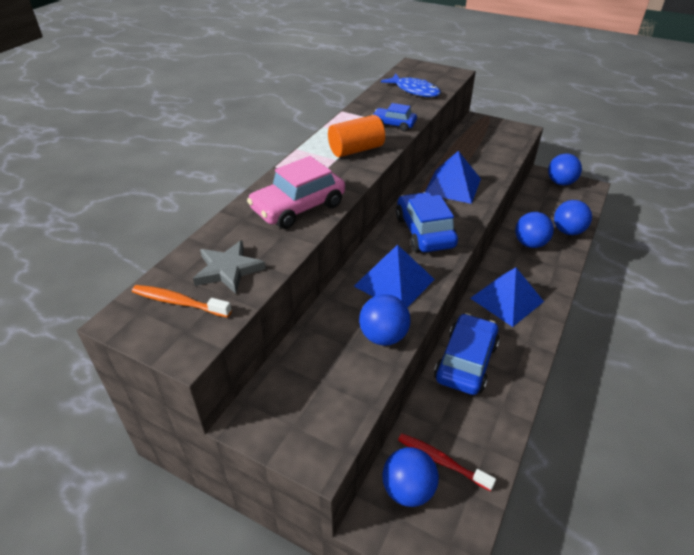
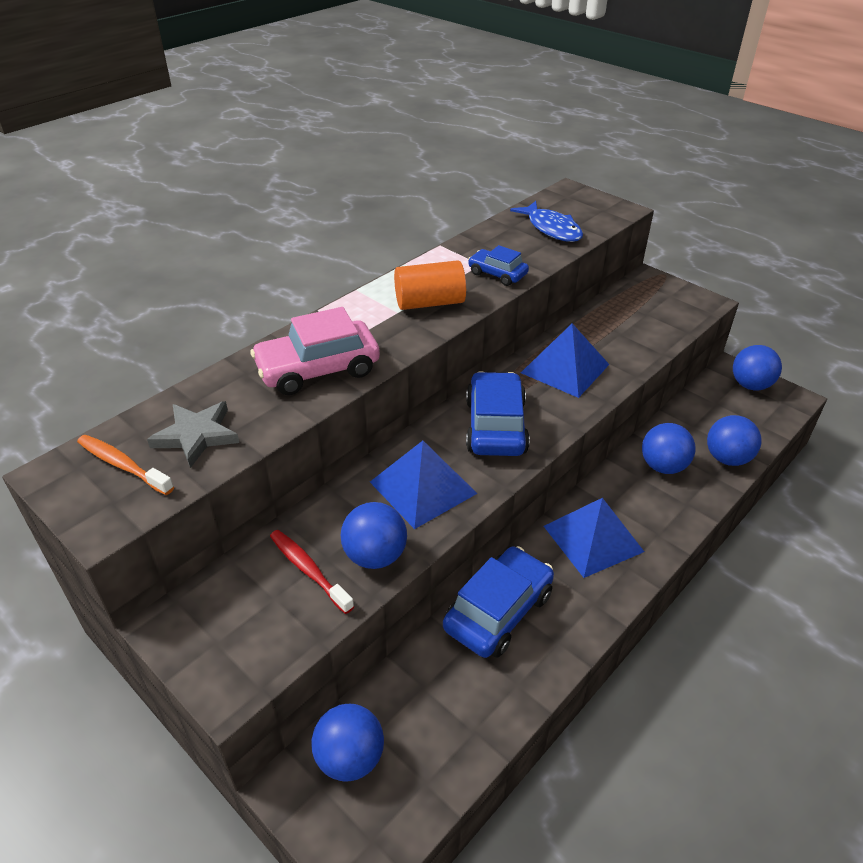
camera: 15 degrees right, 0 degrees up
(441, 461) = (407, 733): red toothbrush -> red toothbrush (308, 570)

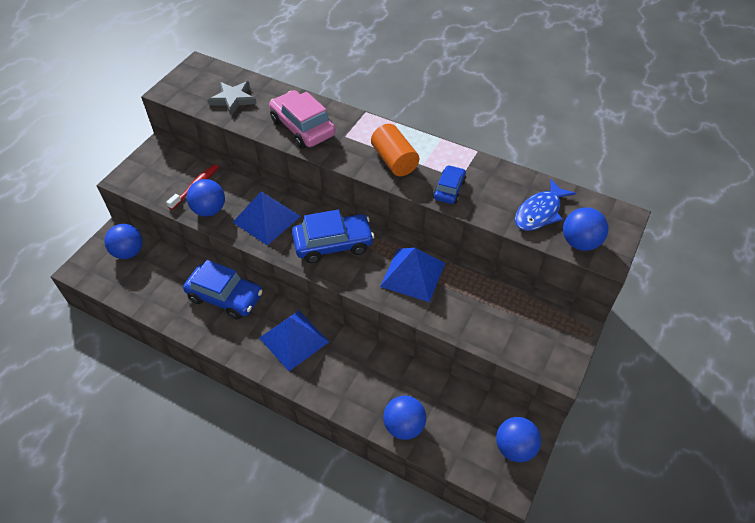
camera: 75 degrees right, 10 degrees up
(122, 465) = (206, 83): orange toothbrush -> none
(663, 466) = (379, 379): blue ball -> blue ball (580, 242)

